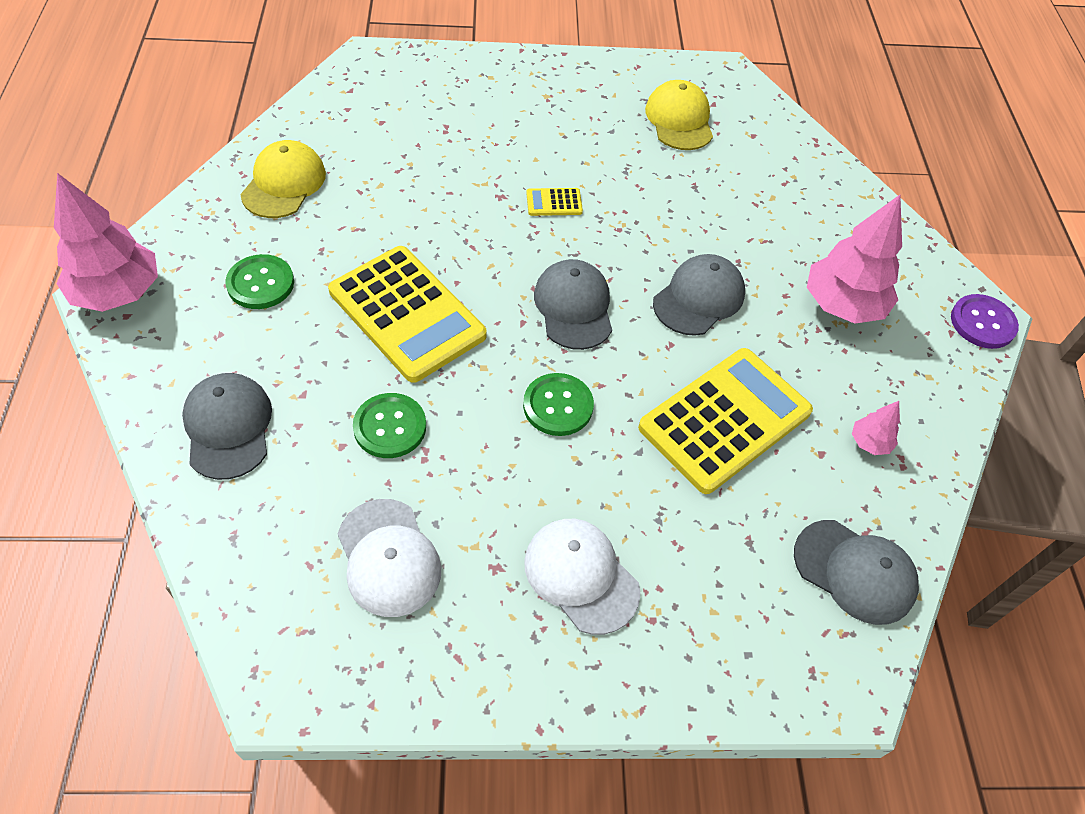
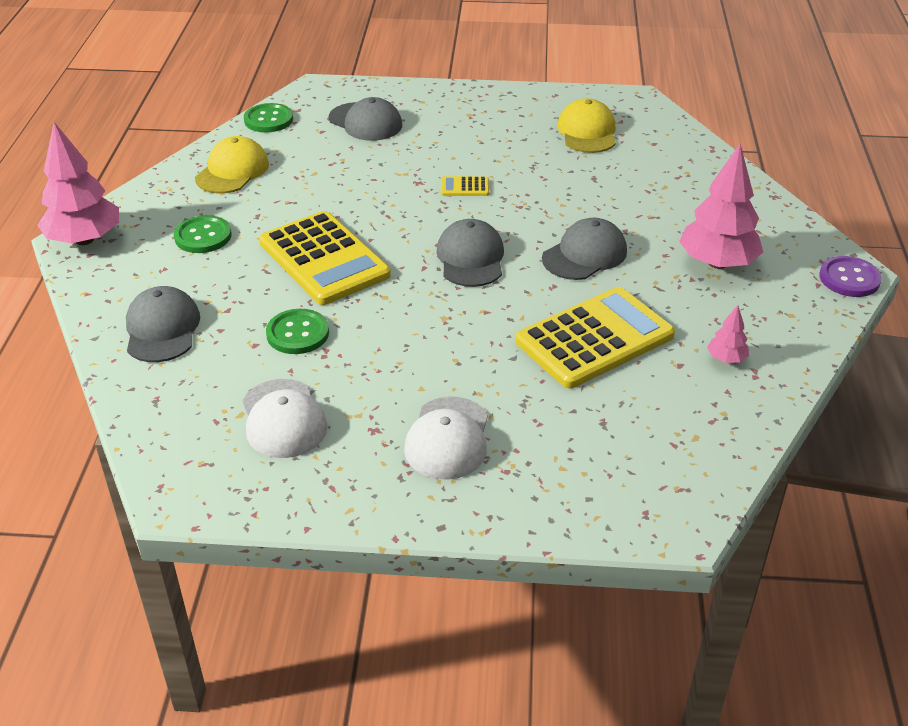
camera: 10 degrees right, 15 degrees down
(558, 406) = (446, 324): green button -> green button (268, 120)
(581, 576) = (448, 438): white cap -> white cap turned 135 degrees counterclockwise
(855, 571) = (697, 447): grey cap -> grey cap (365, 122)

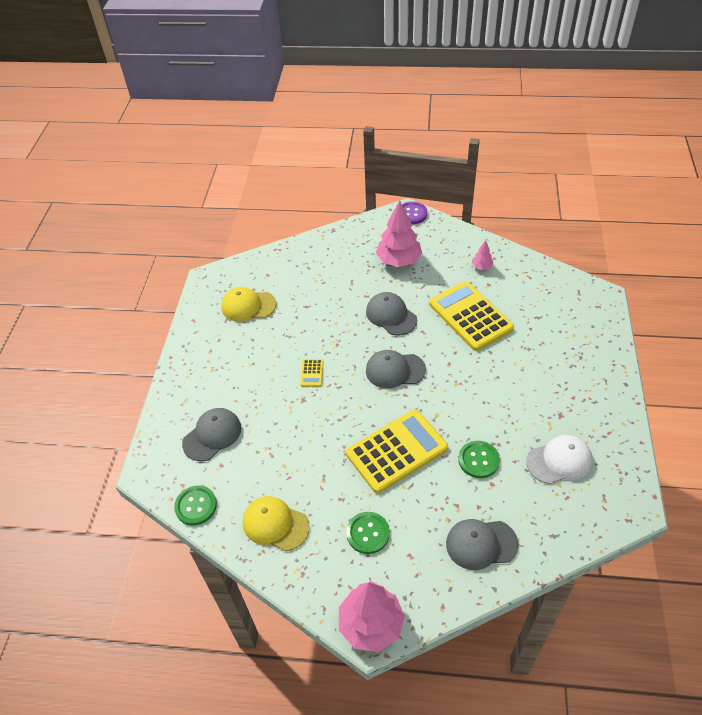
camera: 85 degrees left, 10 degrees up
(448, 438) = (561, 381): white cap -> none

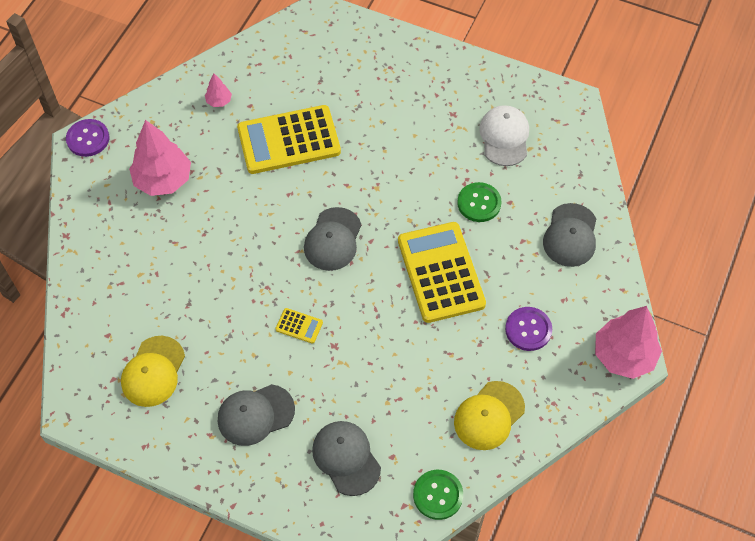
camera: 75 degrees left, 10 degrees up
(368, 533) = (528, 329): green button -> purple button
(391, 315) = (249, 217): grey cap -> grey cap (255, 415)

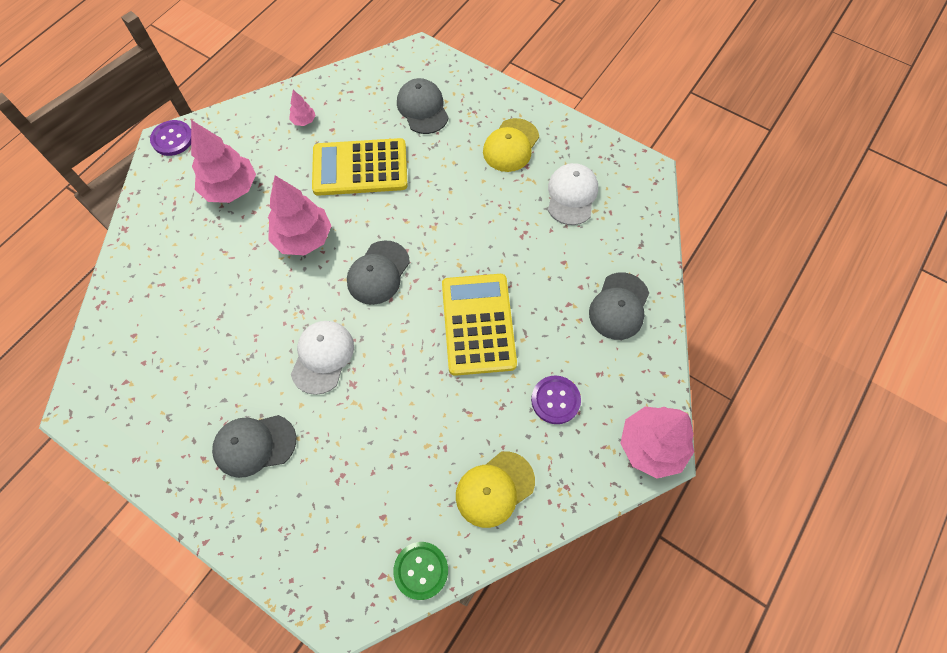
camera: 10 degrees right, 5 degrees up
(153, 371) = (166, 381): yellow cap -> yellow cap (511, 145)
(250, 218) = (303, 238): none -> pink tree
(299, 326) = (322, 357): yellow calculator -> white cap
(346, 458) = (334, 510): grey cap -> grey cap (422, 108)
(479, 203) = (532, 258): green button -> none

